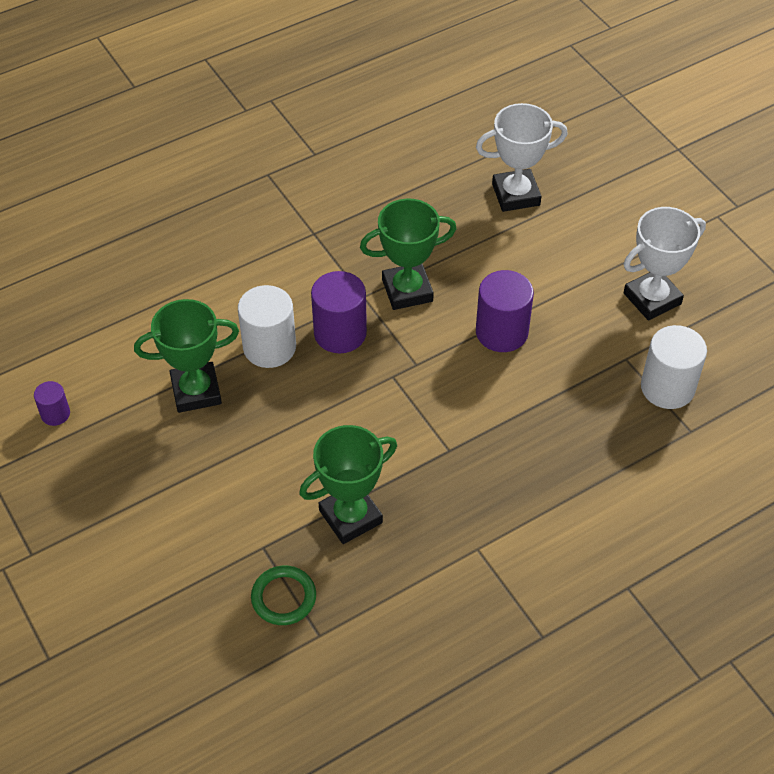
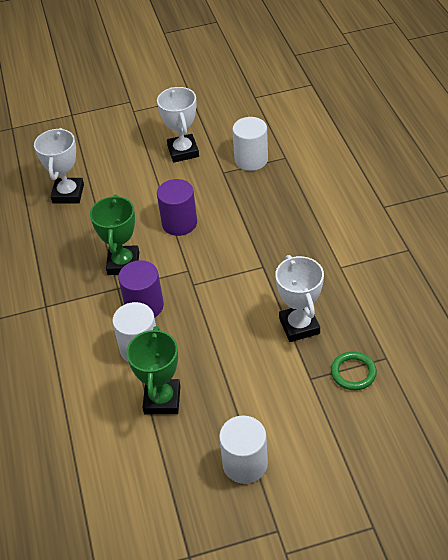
camera: 70 degrees left, 5 degrees down
(55, 414) = (148, 499): purple cylinder -> none
(118, 500) = (245, 464): none -> white cylinder
(350, 516) = (299, 326): green trophy -> white trophy

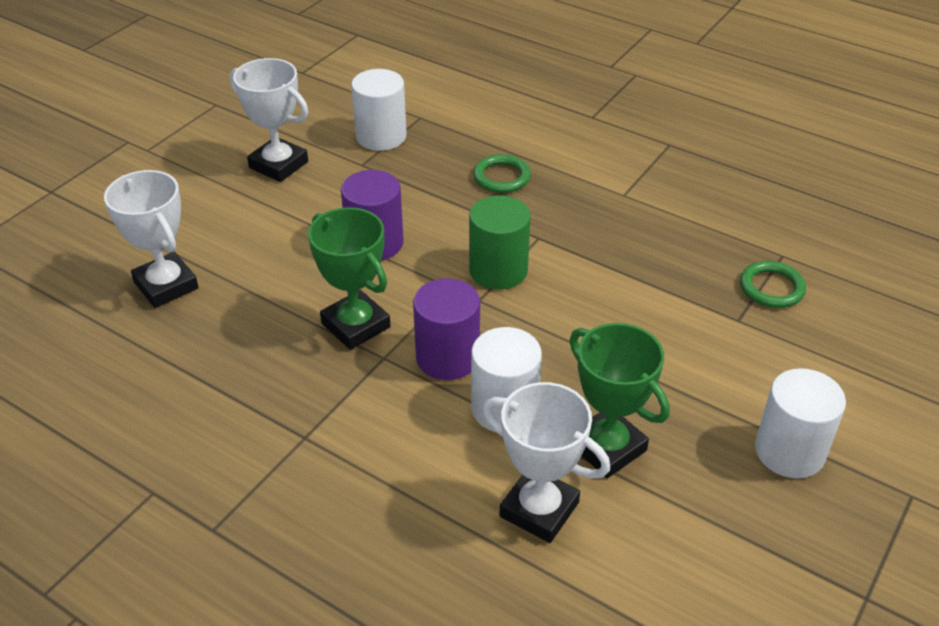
camera: 45 degrees left, 5 degrees down
(220, 273) = (498, 270): none -> green cylinder
(286, 219) = (501, 177): none -> green ring
(299, 326) = (657, 275): white trophy -> white trophy (539, 509)

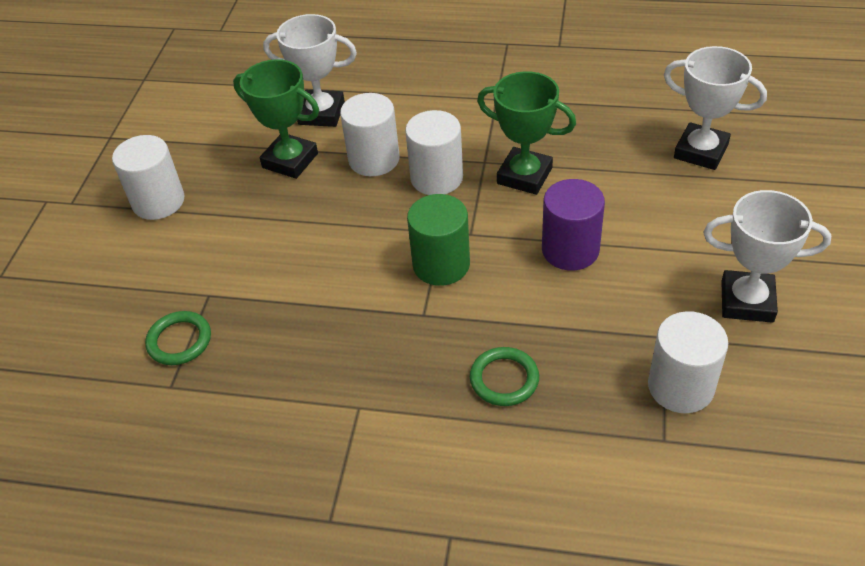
camera: 160 degrees right, 5 degrees up
(447, 357) = (436, 178): purple cylinder -> white cylinder

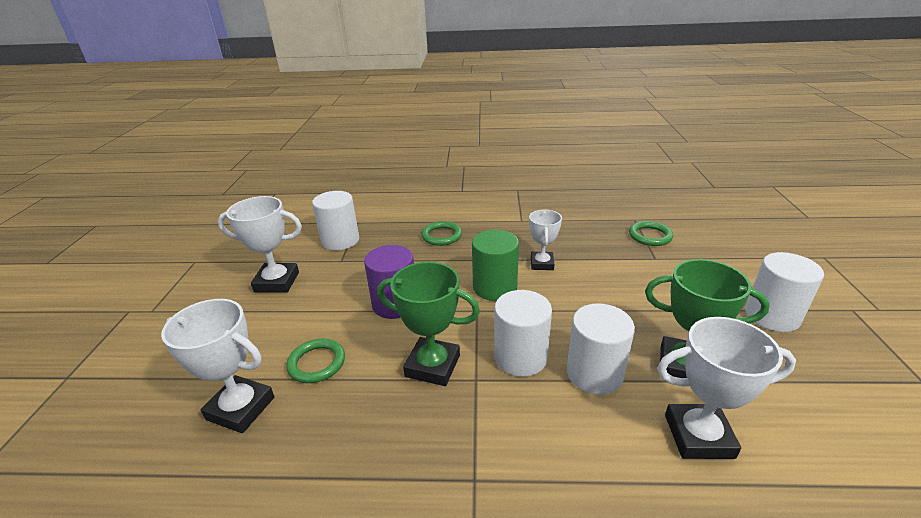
camera: 170 degrees right, 15 degrees down
(365, 300) = (542, 264): none -> white trophy
(644, 186) = (317, 363): none -> green ring

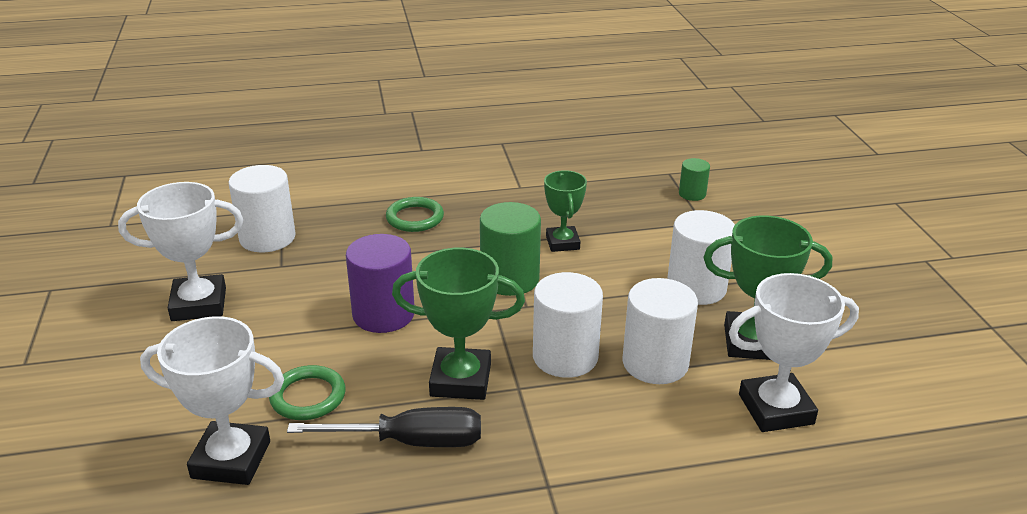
camera: 15 degrees left, 0 degrees up
(376, 415) = (411, 442): none -> black screwdriver
(542, 264) = (562, 243): white trophy -> green trophy
(650, 236) = (692, 194): green ring -> green cylinder
(772, 316) = (842, 277): white cylinder -> white cylinder (696, 288)

